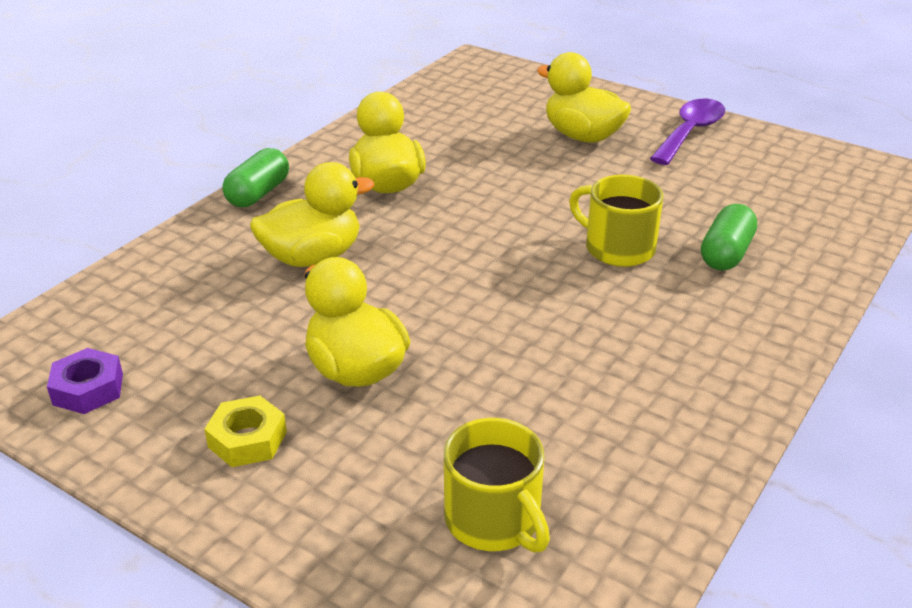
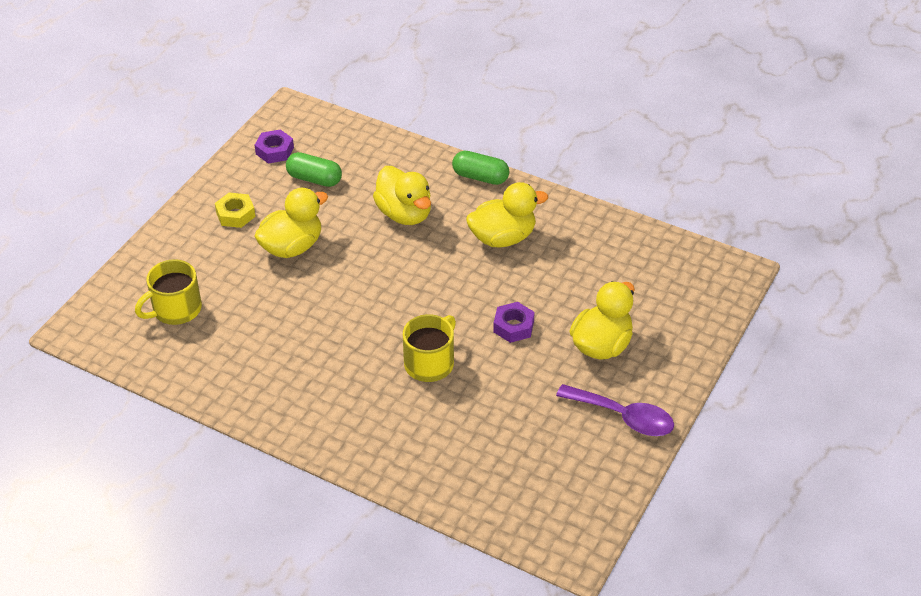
camera: 85 degrees right, 10 degrees up
(551, 186) = (513, 326): none -> purple nut
(726, 253) = (428, 423): green capsule -> green capsule (314, 179)

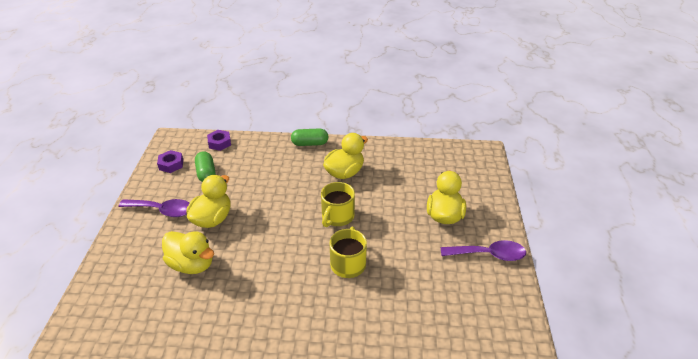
camera: 25 degrees left, 5 degrees down
(175, 309) = (145, 289): yellow mug -> yellow mug (337, 216)
(235, 214) = (162, 210): yellow nut -> purple spoon
(314, 179) = (206, 173): green capsule -> green capsule turned 75 degrees clockwise
(404, 214) = (276, 177): yellow duck -> yellow duck (192, 264)
(513, 326) = (385, 222): purple nut -> purple nut (219, 143)

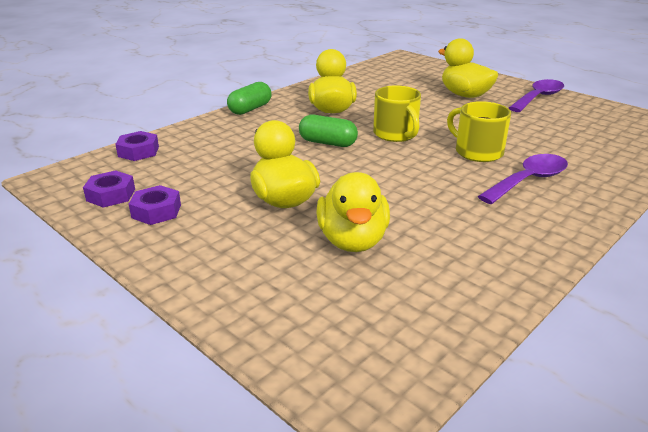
camera: 50 degrees left, 10 degrees down
(162, 210) = (201, 230): purple spoon -> purple spoon (528, 180)
(168, 187) = (156, 211): none -> purple nut
(192, 264) = (352, 240): yellow duck -> yellow duck turned 105 degrees clockwise
(206, 173) = (183, 177): green capsule -> green capsule (327, 143)

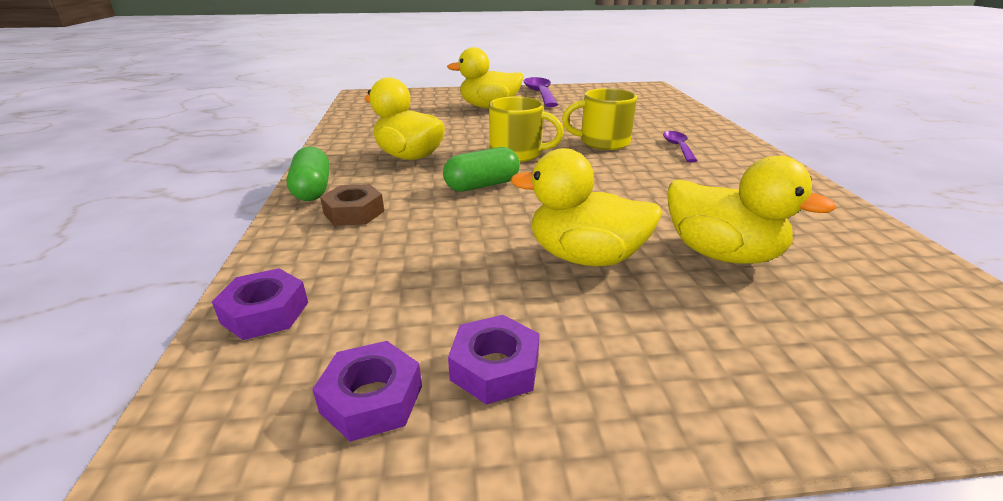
camera: 50 degrees left, 0 degrees up
(242, 128) = (354, 212): none -> brown nut
(528, 180) = (678, 147): purple spoon -> purple spoon, size x0.61

